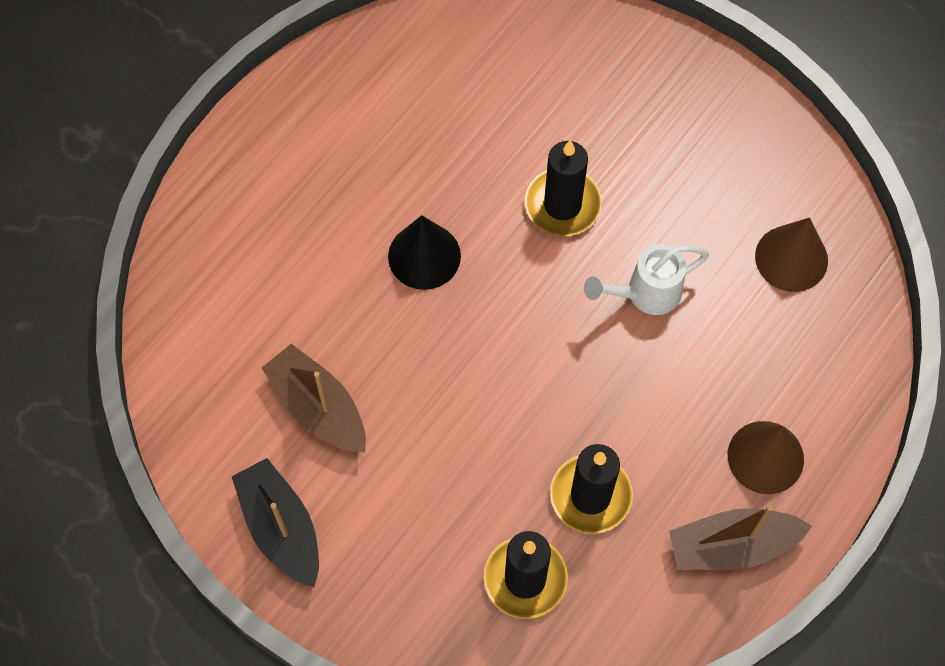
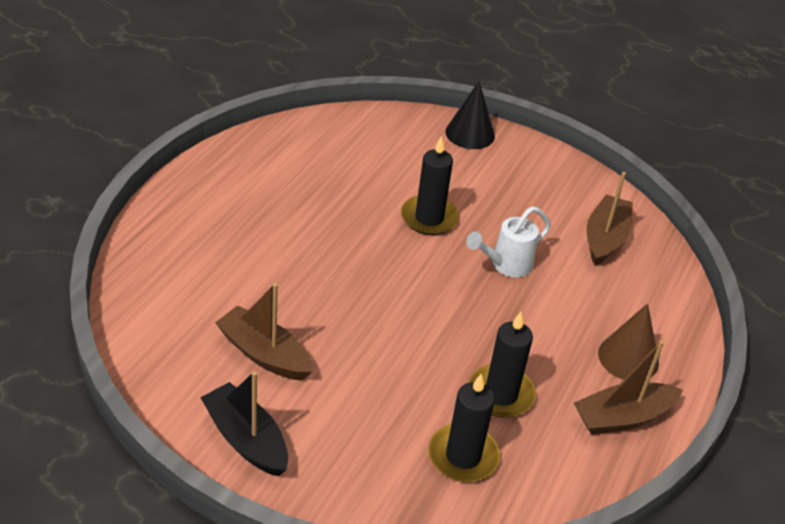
camera: 15 degrees left, 25 degrees down
(424, 256) = (331, 254): black cone -> black cone (470, 133)
(791, 258) = (605, 238): brown cone -> brown boat

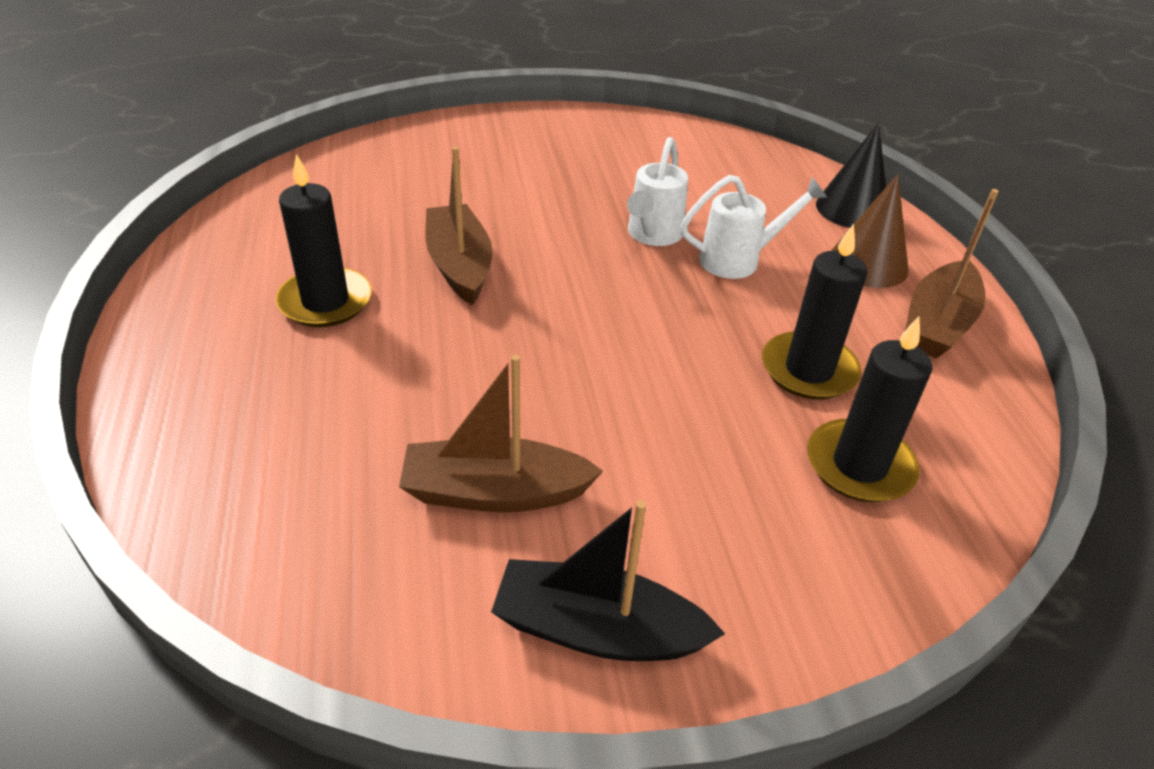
camera: 35 degrees left, 0 degrees up
(429, 218) = (518, 227): black candle -> black candle (325, 301)
(470, 133) = (467, 128): black cone -> black cone (852, 209)
(543, 309) = (739, 260): none -> white watering can
(605, 238) = (710, 166): brown boat -> brown boat (459, 265)

